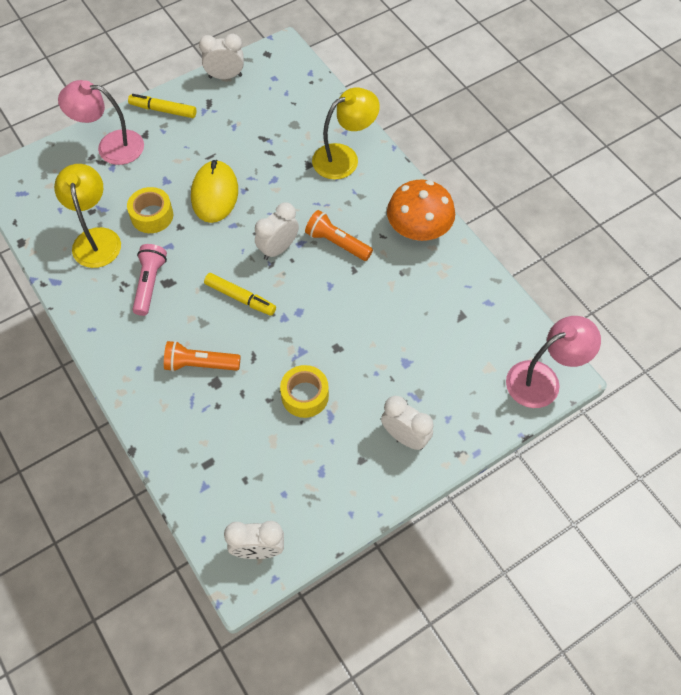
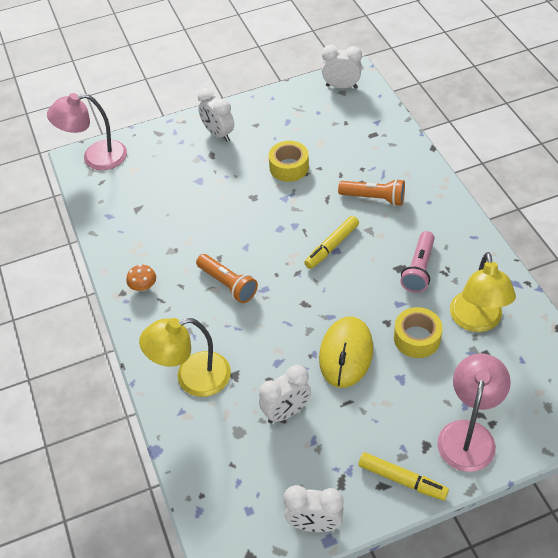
camera: 165 degrees left, 10 degrees down
(111, 146) = (468, 434): pink lamp -> pink lamp turned 90 degrees counterclockwise
(240, 298) = (332, 246): yellow marker -> yellow marker turned 90 degrees counterclockwise
(278, 249) = (287, 286): white clock -> white clock (286, 412)
(418, 230) = (143, 286): orange mushroom -> orange mushroom, size x0.44

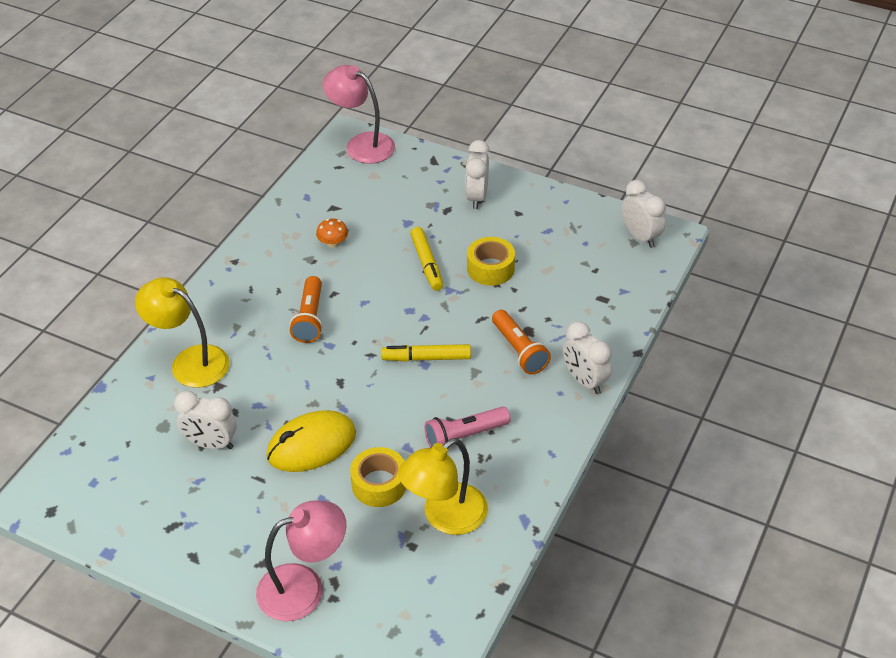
camera: 45 degrees right, 5 degrees down
(143, 286) = (253, 269): orange mushroom -> orange mushroom (333, 243)
(314, 524) = (115, 533): white clock -> white clock (584, 381)
(402, 480) = (211, 567): yellow marker -> yellow marker (427, 263)

